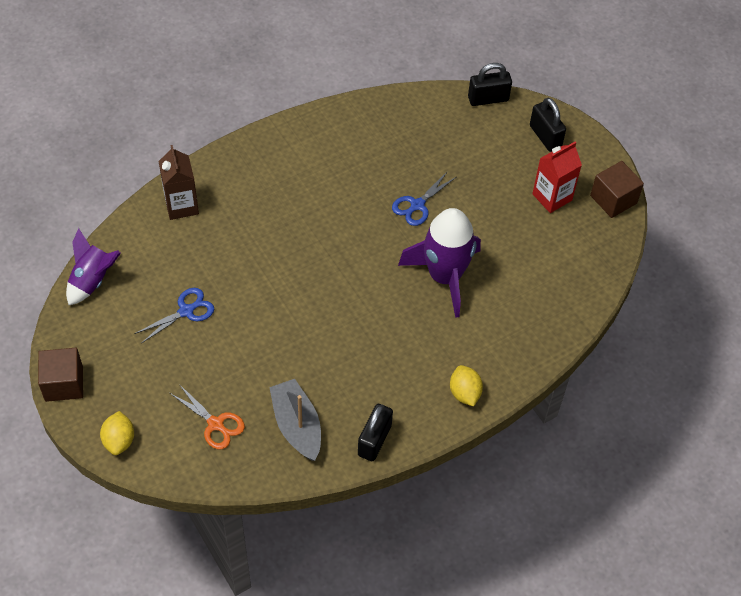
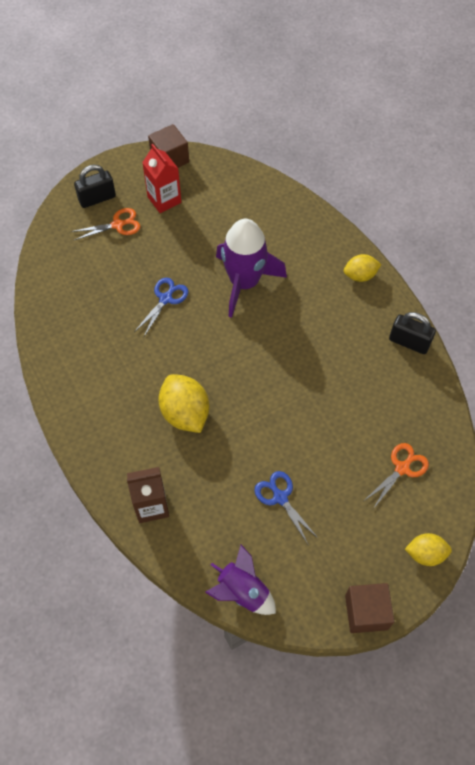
camera: 85 degrees left, 5 degrees up
(280, 228) = (185, 413): none -> yellow lemon
(297, 425) = (399, 401): grey boat -> none
(417, 205) = (165, 299): blue scissors -> blue scissors turned 105 degrees counterclockwise
(488, 99) = (47, 237): black padlock -> none
(511, 157) = (117, 225): none -> orange scissors

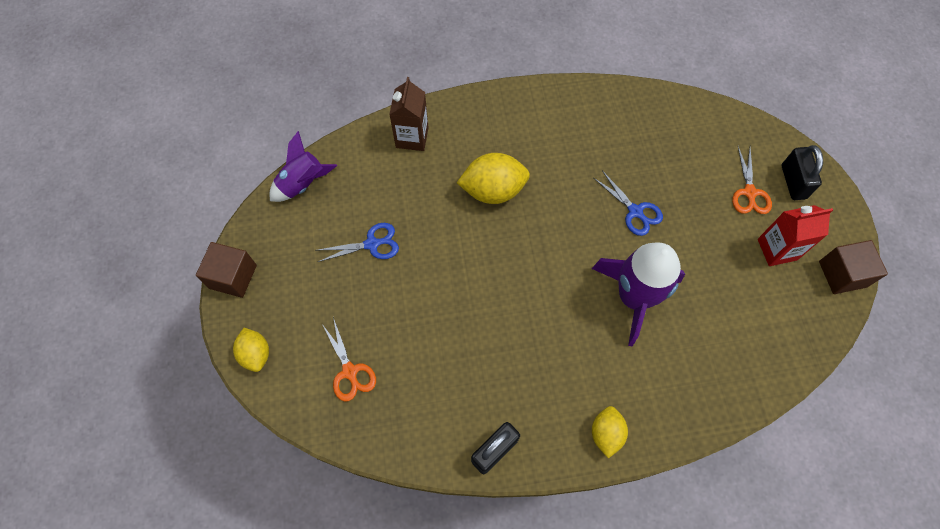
camera: 110 degrees right, 5 degrees up
(425, 554) = (256, 354): yellow lemon -> yellow lemon turned 45 degrees counterclockwise

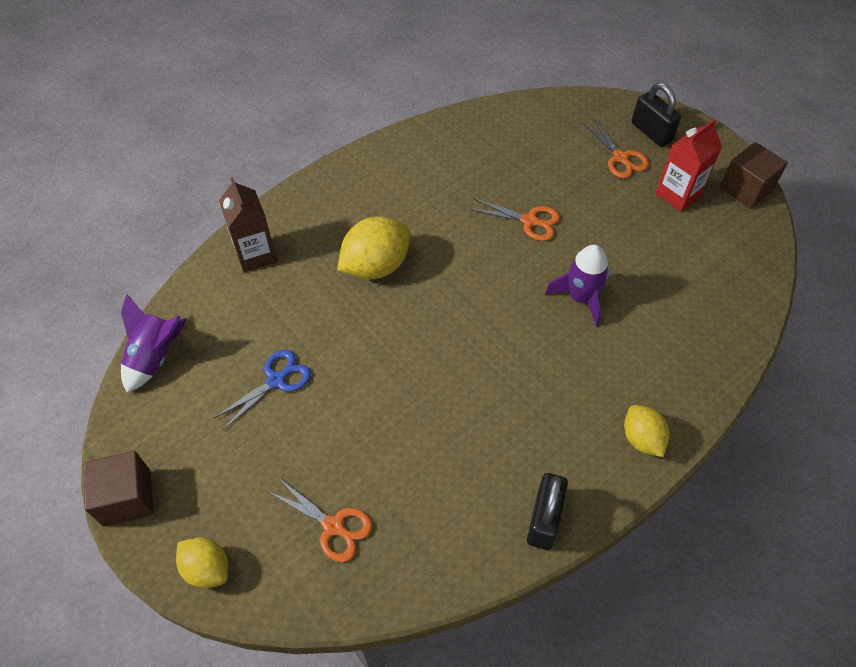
camera: 30 degrees left, 10 degrees down
(634, 297) = (581, 298): purple rocket -> purple rocket, size x0.62
(635, 211) = (529, 221): blue scissors -> orange scissors

